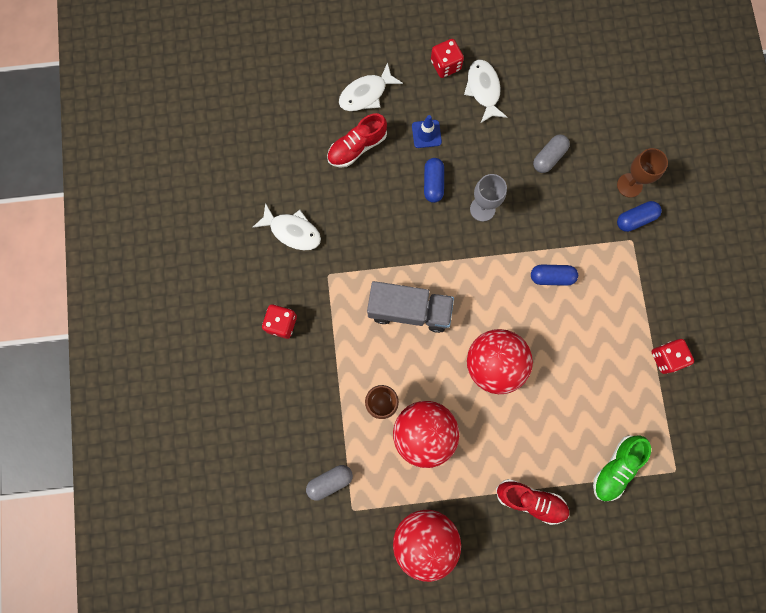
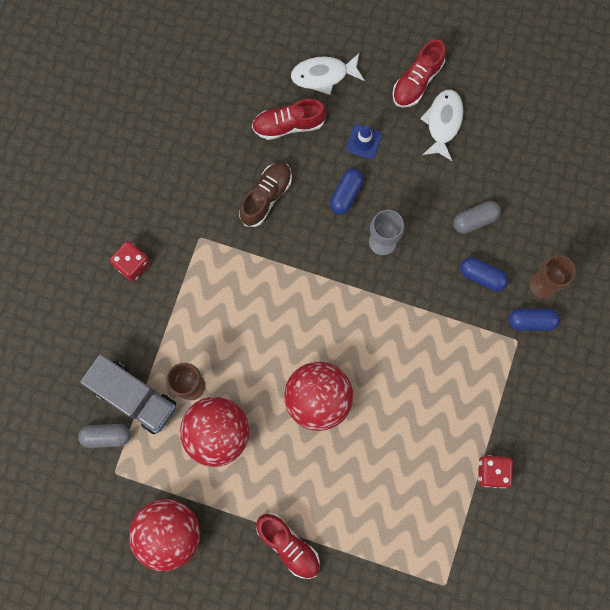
camera: 25 degrees right, 0 degrees up
(292, 231) = (185, 179): white fish -> none
(367, 215) = (266, 197): none -> brown shoe
(409, 310) = (261, 308): grey truck -> grey truck (134, 397)
(445, 65) = (417, 81): red dice -> red shoe
(551, 277) = (417, 340): blue capsule -> blue capsule (482, 276)
(616, 468) = (387, 554): green shoe -> none

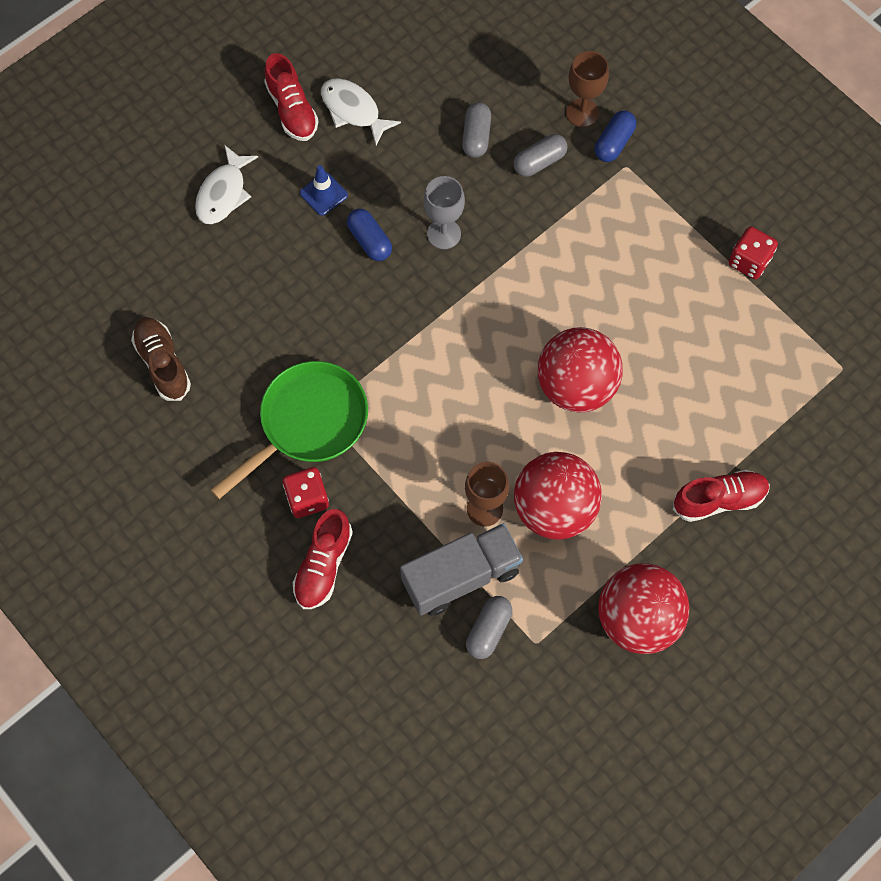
camera: 60 degrees left, 10 degrees down
(186, 233) = (308, 423): none -> green pan
(266, 197) = (320, 320): brown shoe -> brown shoe (163, 363)
(288, 124) = (255, 256): red shoe -> red shoe (323, 565)
(482, 276) = (539, 162): blue capsule -> grey capsule

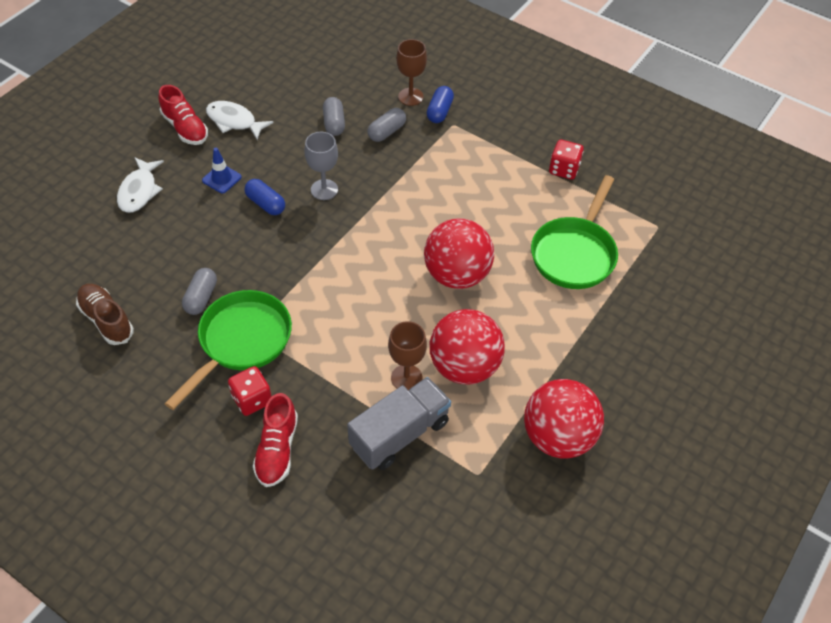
camera: 15 degrees left, 15 degrees down
(488, 630) = (434, 472): grey capsule -> grey capsule (201, 298)
(719, 500) = (595, 334): red shoe -> none
(727, 386) = (574, 254): none -> green pan

